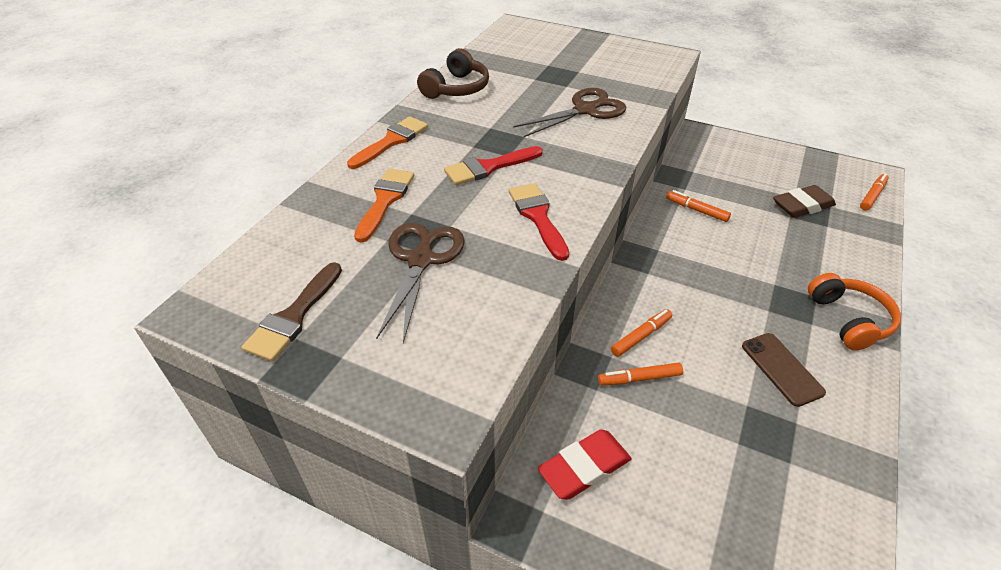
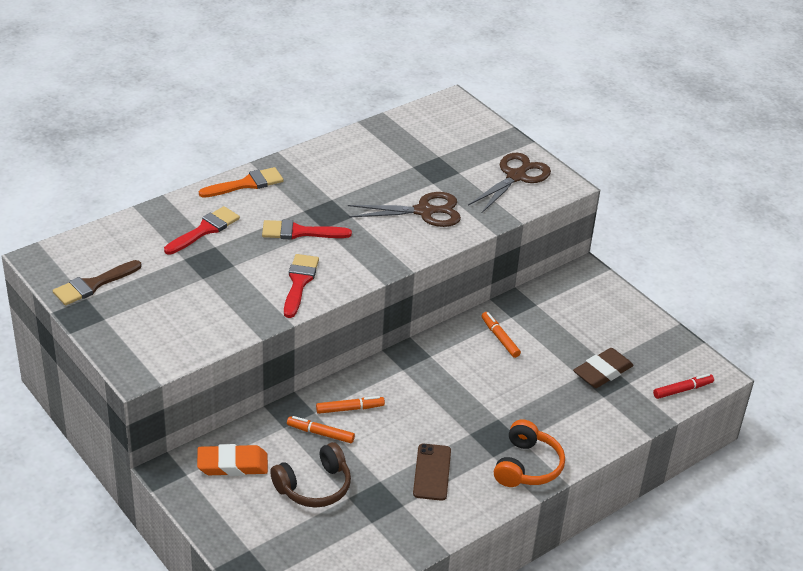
camera: 25 degrees right, 5 degrees down
(385, 200) = (205, 230): orange brush -> red brush
(421, 260) = (195, 281): brown scissors -> brown scissors (516, 177)
(456, 88) = (337, 153): brown headphones -> brown headphones (314, 487)
(584, 467) = (232, 464): red eraser -> orange eraser
(802, 205) = (602, 372): brown eraser -> brown eraser turned 45 degrees counterclockwise
(872, 195) = (682, 390): orange marker -> red marker

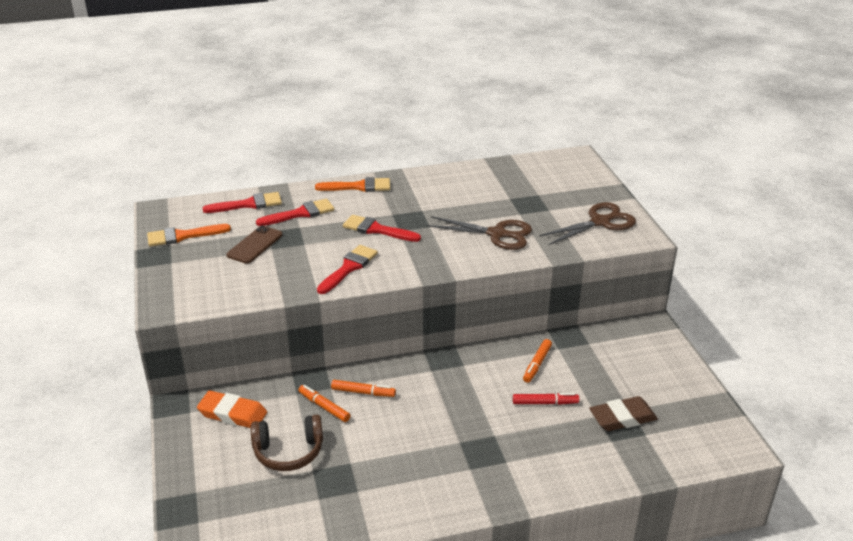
camera: 25 degrees right, 5 degrees down
(93, 285) = (183, 236): brown brush -> orange brush
(138, 230) = (248, 204): none -> red brush
(432, 472) = (403, 468): brown phone -> brown phone (255, 245)
(500, 338) = (537, 364): orange marker -> orange marker turned 150 degrees counterclockwise
(527, 466) = (498, 487): orange headphones -> none
(682, 390) = (699, 455): red marker -> red marker (545, 403)

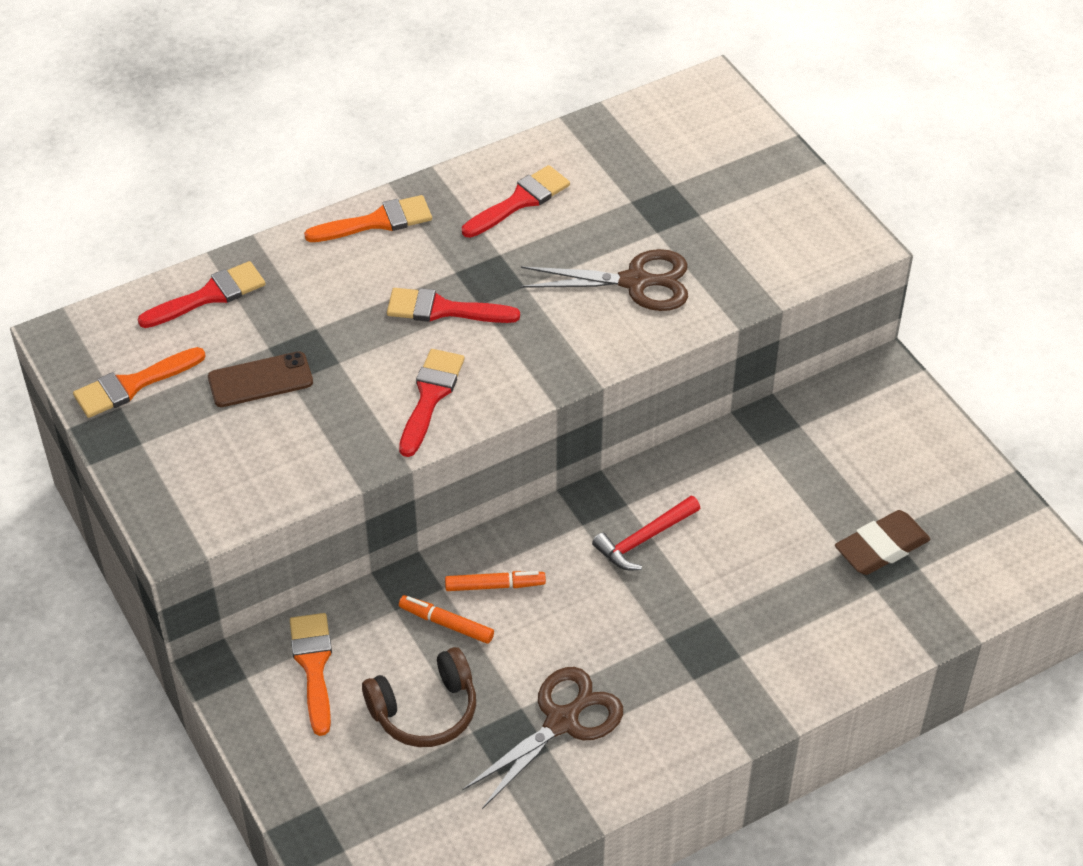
camera: 15 degrees left, 15 degrees up
(232, 414) = (313, 666): orange eraser -> orange brush
(255, 245) = (260, 380): brown phone -> brown phone turned 60 degrees clockwise
(300, 213) = (305, 299): red brush -> red brush (520, 201)
(467, 385) = (644, 539): none -> red hammer
(537, 364) = (735, 480): orange marker -> none
(545, 403) = (766, 546): red marker -> none
(600, 222) = (786, 226): brown scissors -> brown scissors (562, 722)

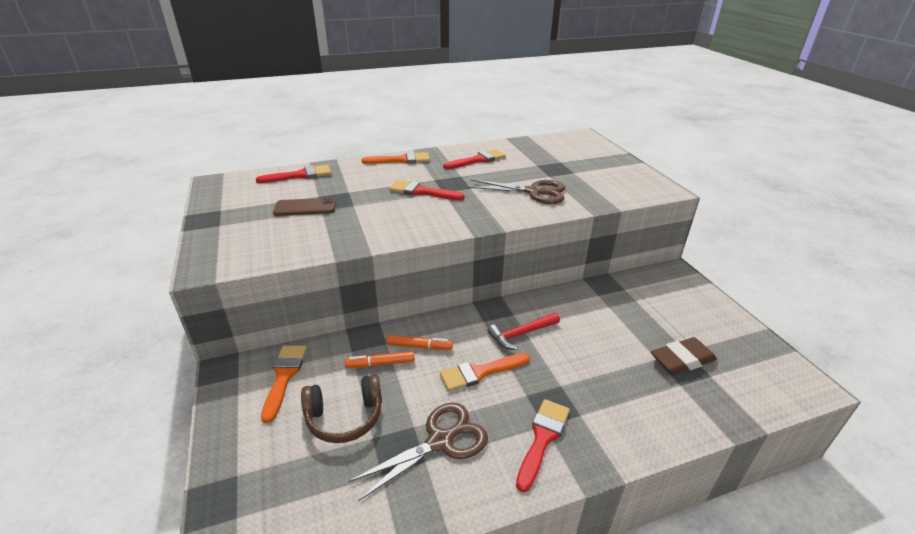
camera: 10 degrees right, 15 degrees down
(132, 385) = (234, 202): orange brush -> orange brush (480, 372)
(430, 397) = (399, 224): red brush -> red brush (542, 438)
(446, 624) = (380, 364): orange marker -> orange marker turned 45 degrees counterclockwise

